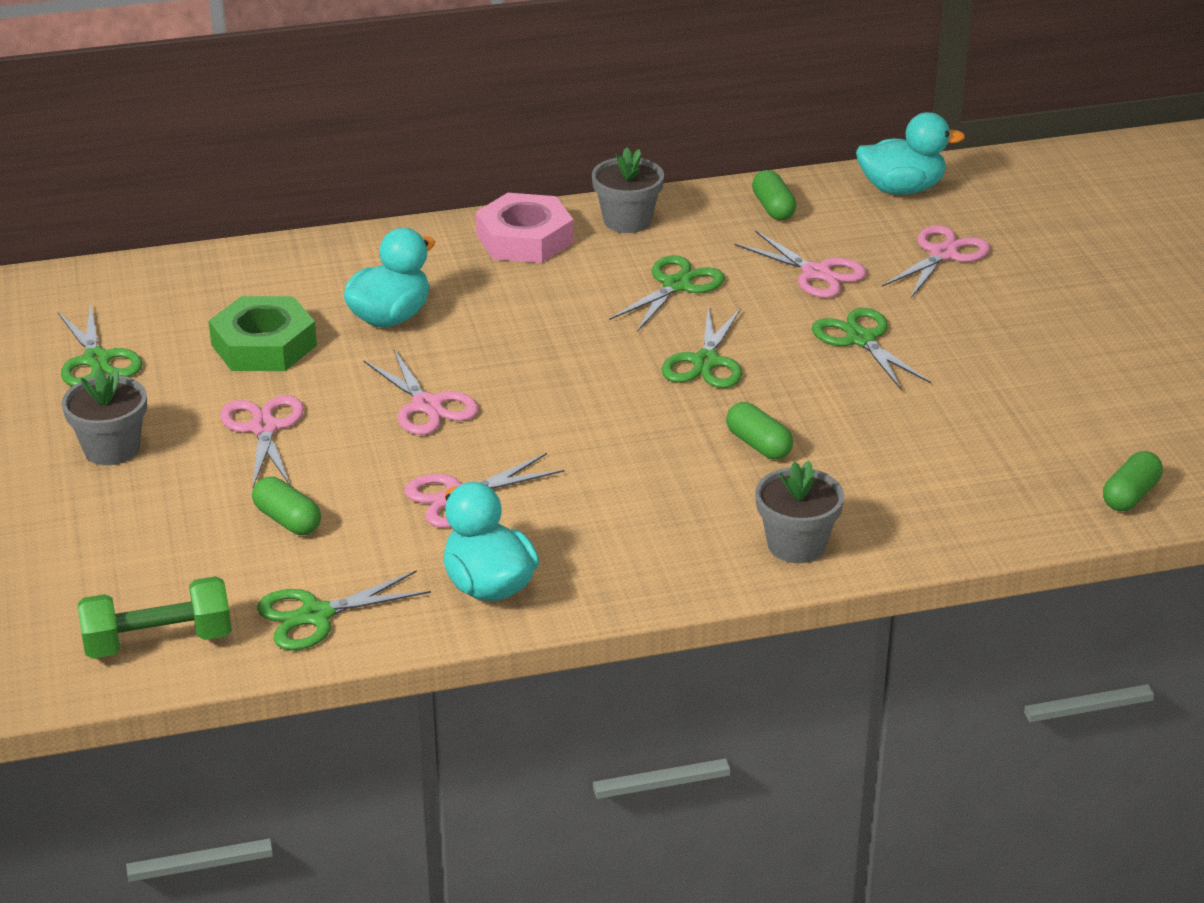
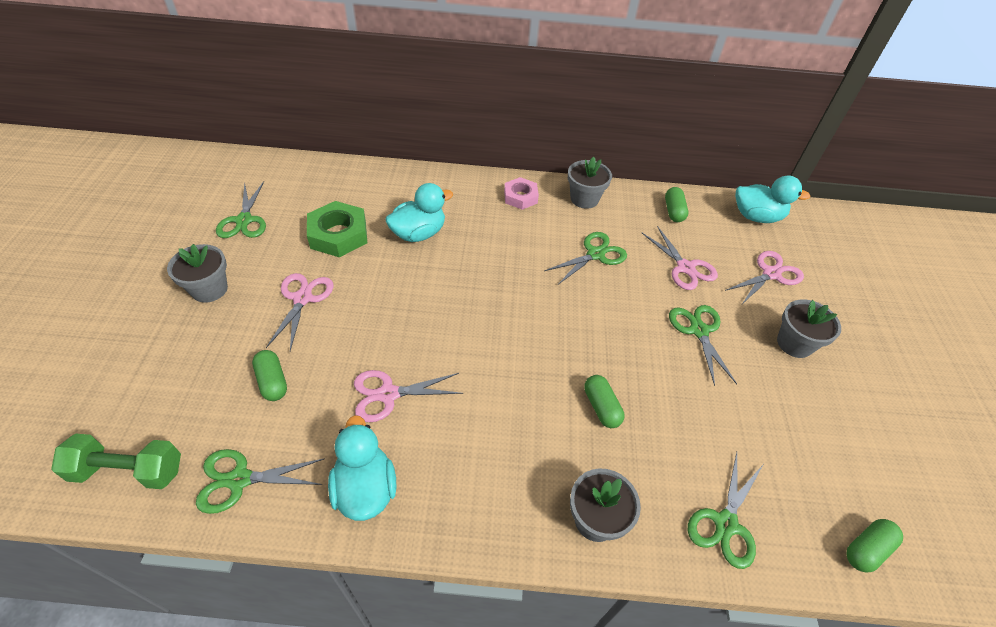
camera: 15 degrees right, 15 degrees up
(427, 405) = (406, 308): pink scissors -> none
(524, 239) = (520, 197): pink nut -> pink nut, size x0.64
(706, 362) = (591, 321): green scissors -> green scissors (725, 523)
(996, 325) = (794, 343): none -> grey flower pot

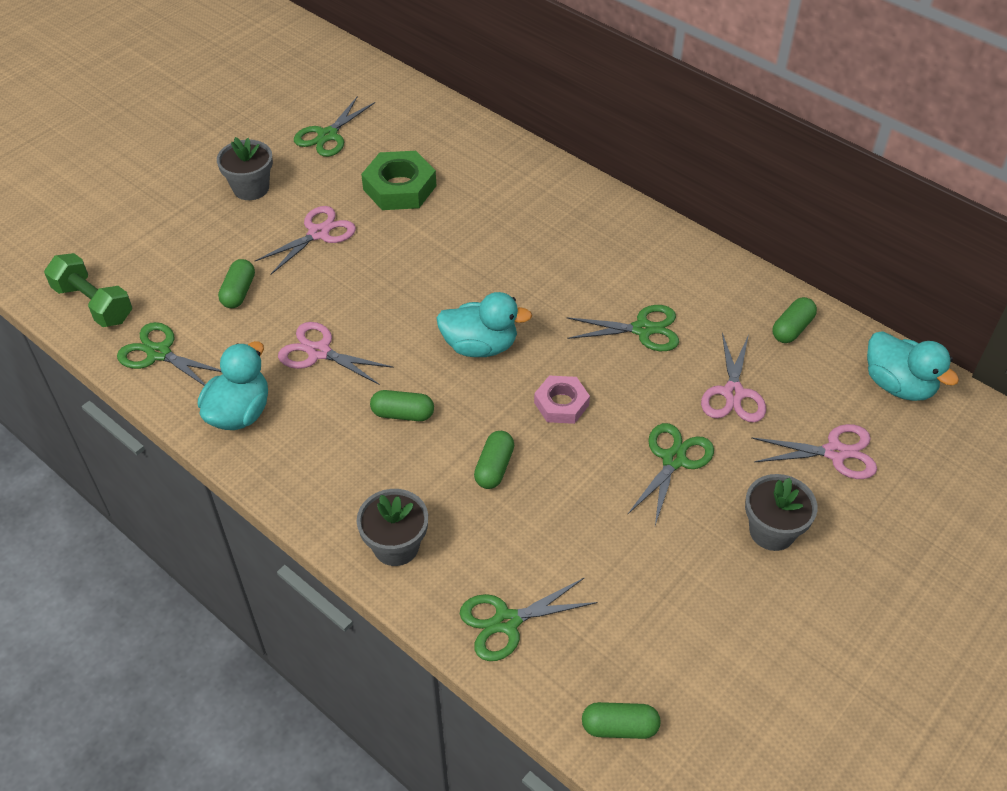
camera: 40 degrees right, 0 degrees up
(419, 233) = (476, 221): turquoise duck -> turquoise duck (480, 346)
(499, 406) = (403, 414): none -> green capsule
(520, 197) = (622, 231): pink nut -> pink nut (561, 404)
(584, 199) = (695, 265): grey flower pot -> none

